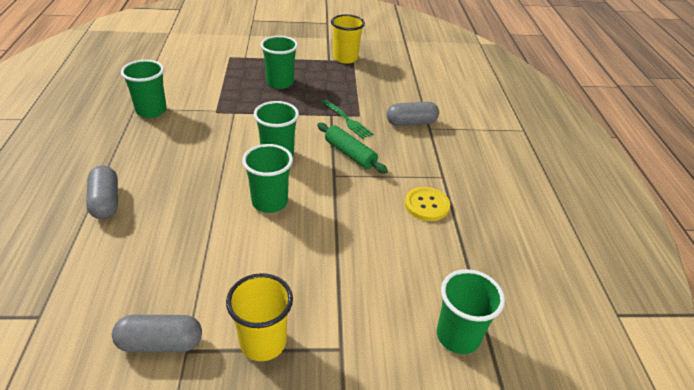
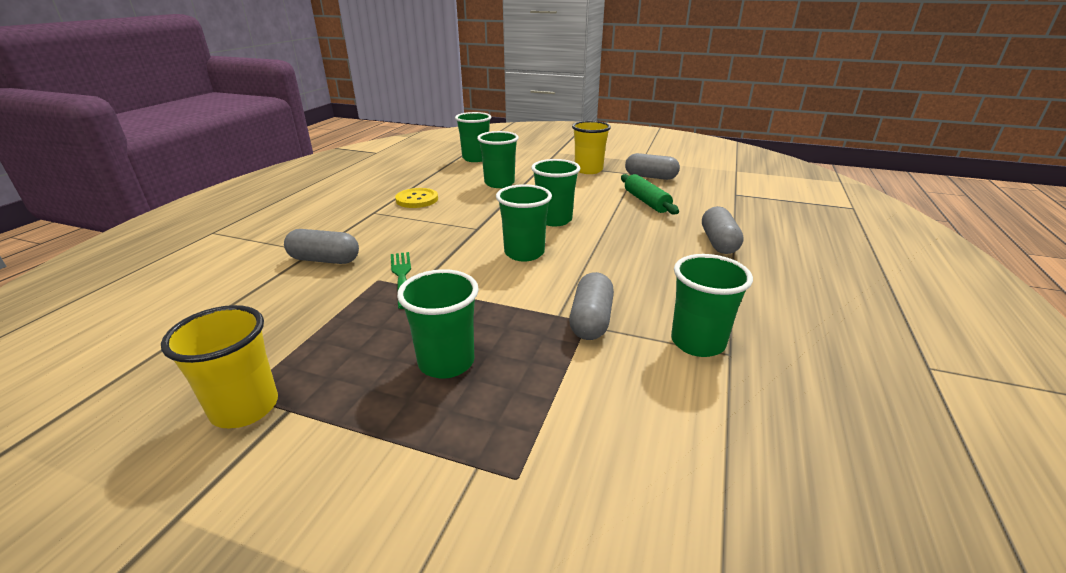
camera: 155 degrees left, 10 degrees down
(214, 113) = (591, 320): none -> grey capsule
(350, 154) = (441, 241): green rolling pin -> green rolling pin (646, 201)
(367, 262) = (499, 183): none -> green cup

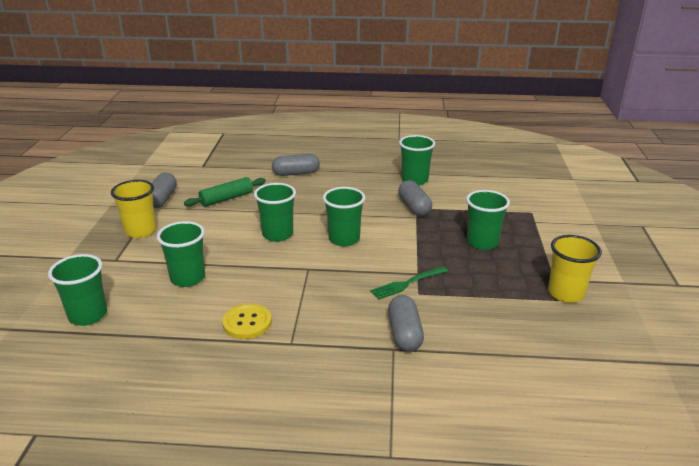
camera: 105 degrees left, 0 degrees up
(591, 320) = (414, 207): grey capsule -> grey capsule turned 75 degrees clockwise

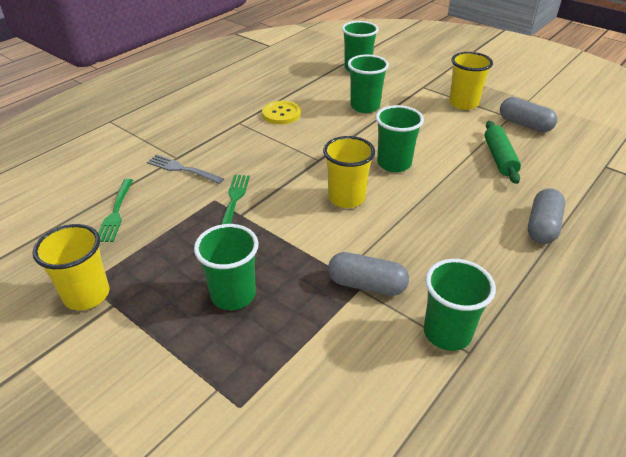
camera: 125 degrees right, 10 degrees up
(344, 239) = (346, 198): green cup -> yellow cup
(404, 333) = (182, 169): grey capsule -> grey fork
(497, 334) = (116, 212): none -> green fork

